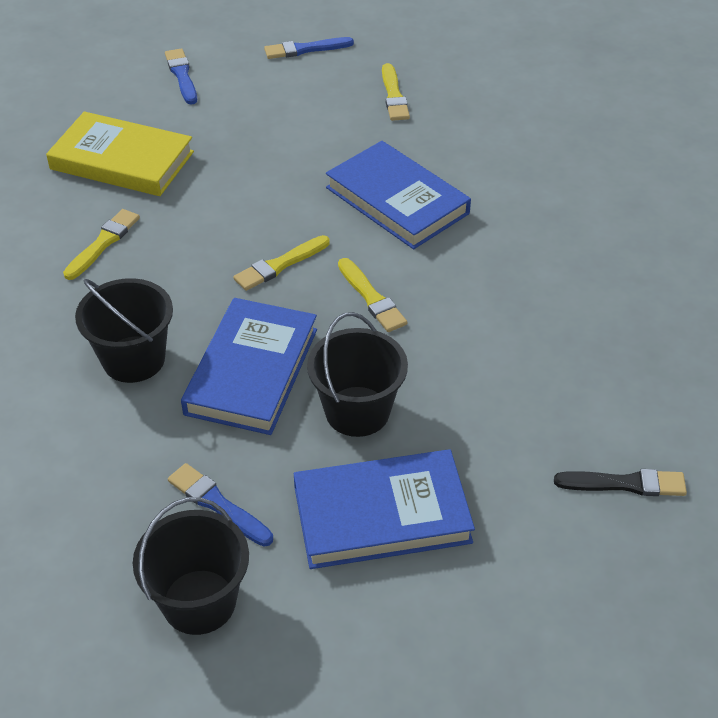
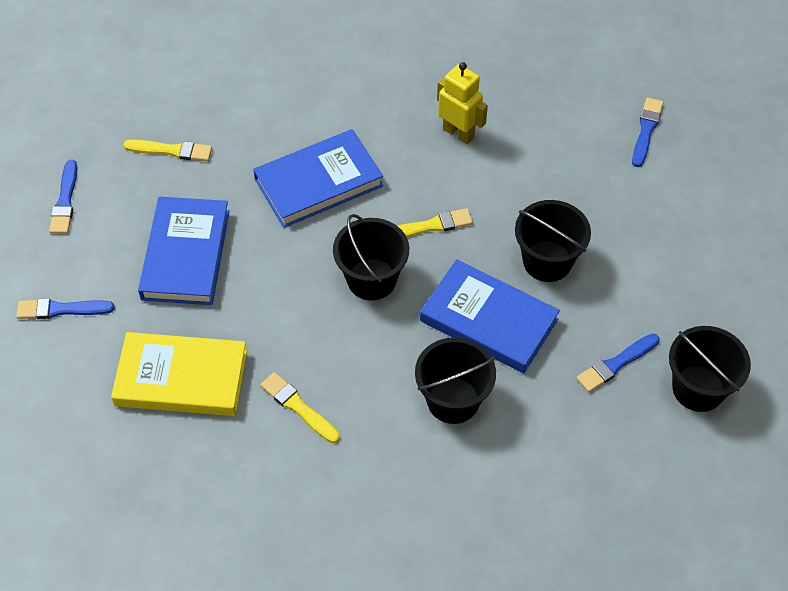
camera: 75 degrees left, 10 degrees up
(122, 160) = (181, 378): yellow book -> yellow book turned 60 degrees clockwise
(280, 265) = (371, 279): yellow brush -> black bucket
(382, 514) = (644, 268): blue book -> blue book (186, 255)
(523, 297) = (458, 133): none -> yellow robot
(625, 484) = (646, 130): black brush -> blue brush

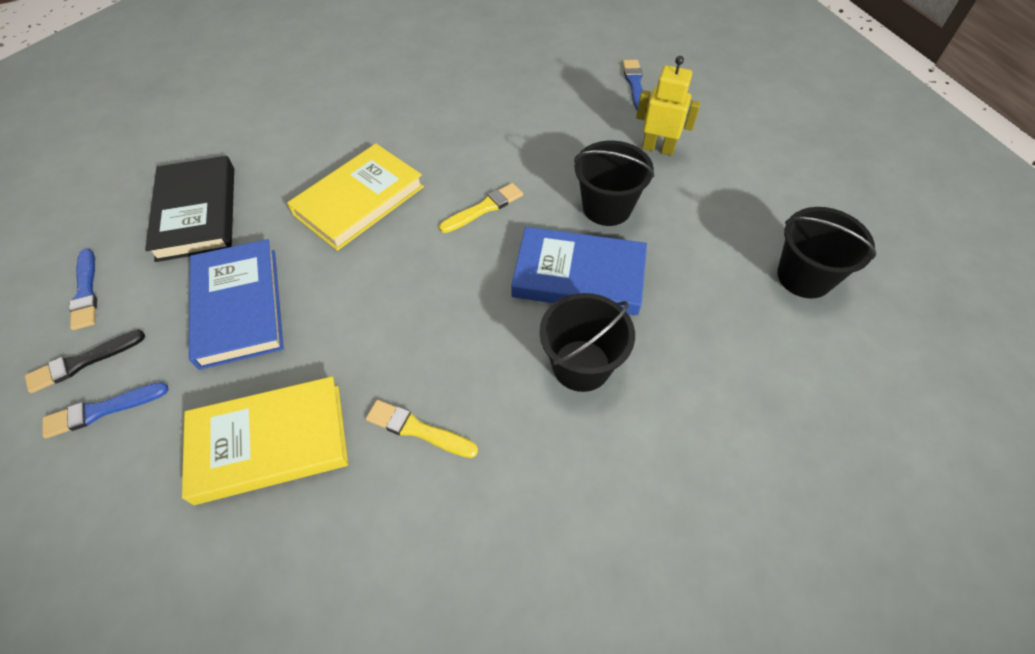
camera: 20 degrees left, 0 degrees up
(53, 264) = (83, 362): none -> black brush
(171, 150) = (197, 212): yellow brush -> black book
(318, 182) = (359, 200): blue book -> yellow book
(371, 279) = (446, 272): black bucket -> none
(458, 133) = (475, 126): yellow robot -> yellow robot (658, 148)
(616, 364) = (718, 278): blue brush -> none

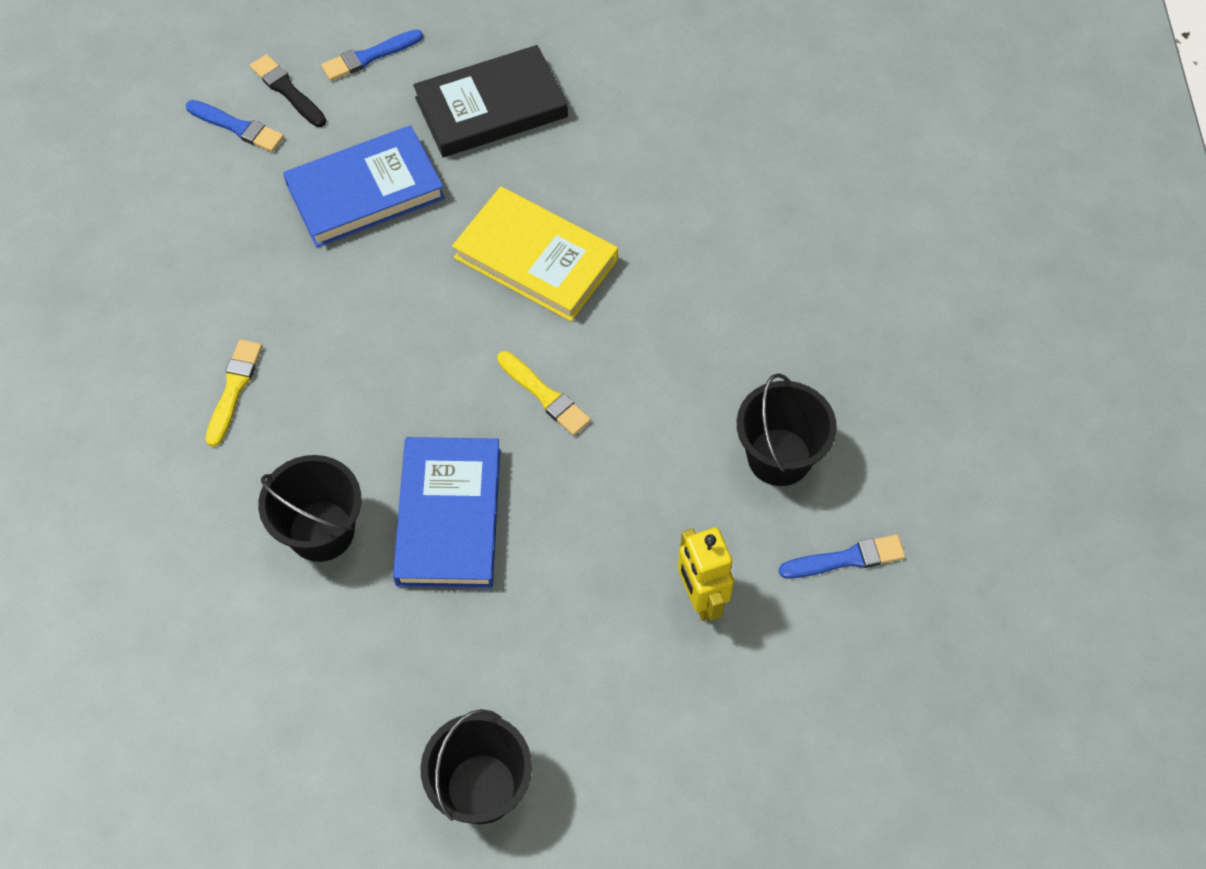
camera: 80 degrees right, 5 degrees up
(102, 410) = (237, 127): blue brush -> blue brush turned 150 degrees clockwise
(270, 443) = (213, 269): yellow book -> none
(607, 207) = (569, 539): black bucket -> black bucket (779, 457)
(658, 148) = (701, 598): yellow robot -> yellow robot turned 150 degrees clockwise

